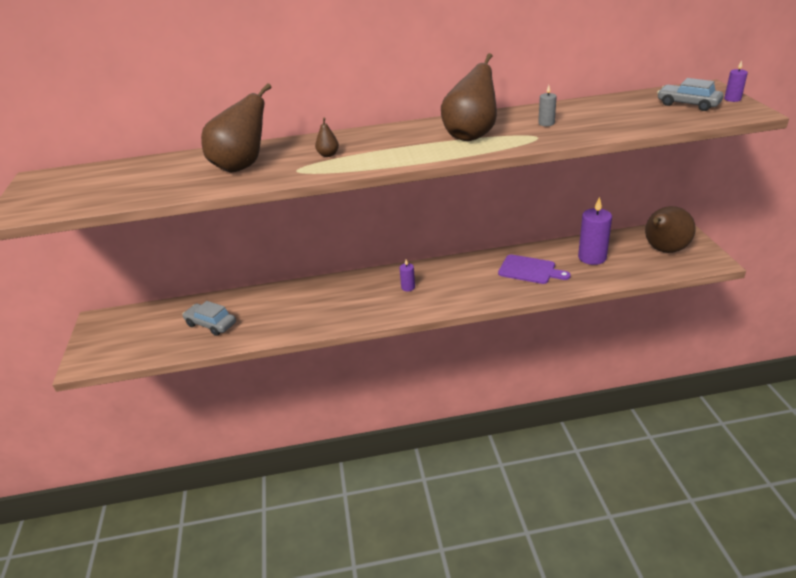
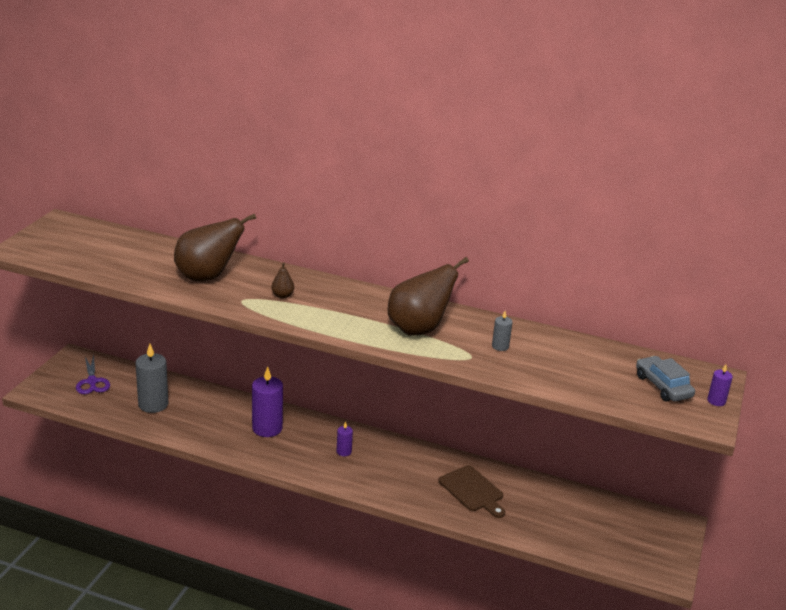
camera: 25 degrees right, 5 degrees down
(134, 331) = (92, 382): none -> purple scissors
(211, 324) = (153, 404): grey car -> grey candle
(529, 270) = (472, 491): purple cutting board -> brown cutting board
(592, 257) = (549, 508): purple candle -> purple candle (267, 428)
(664, 250) = (632, 538): brown pear -> none

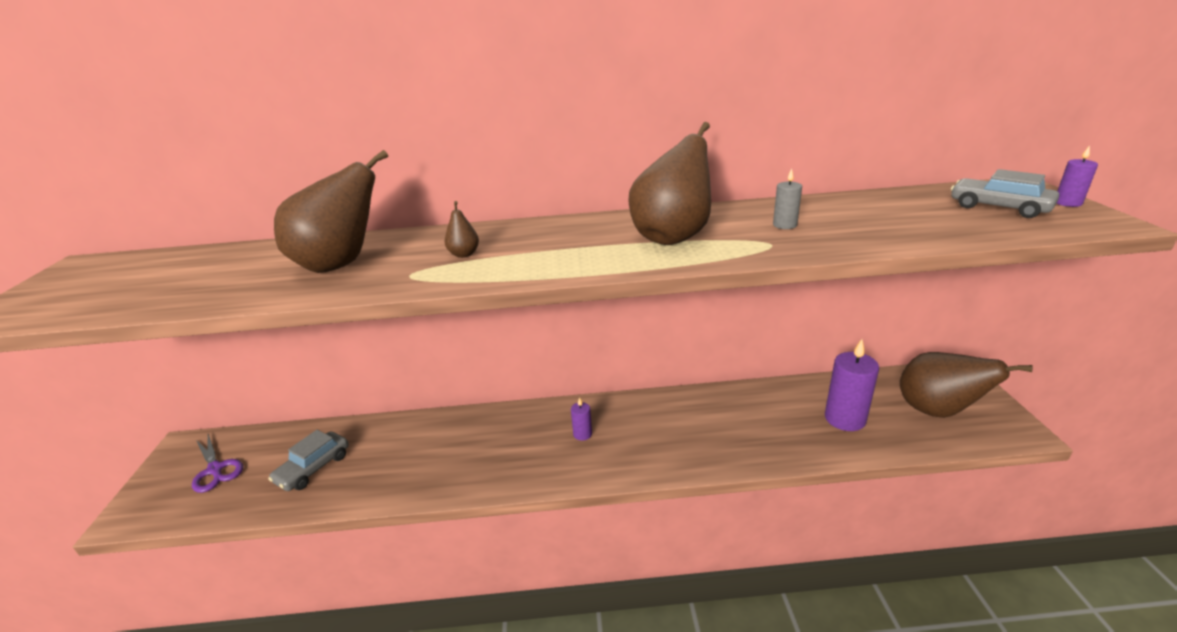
camera: 20 degrees left, 0 degrees up
(153, 404) = (313, 468): grey candle -> grey car
(267, 428) = (476, 442): purple candle -> purple candle (844, 419)
(472, 491) = (751, 422): brown cutting board -> none
(624, 539) = (937, 411): none -> brown pear

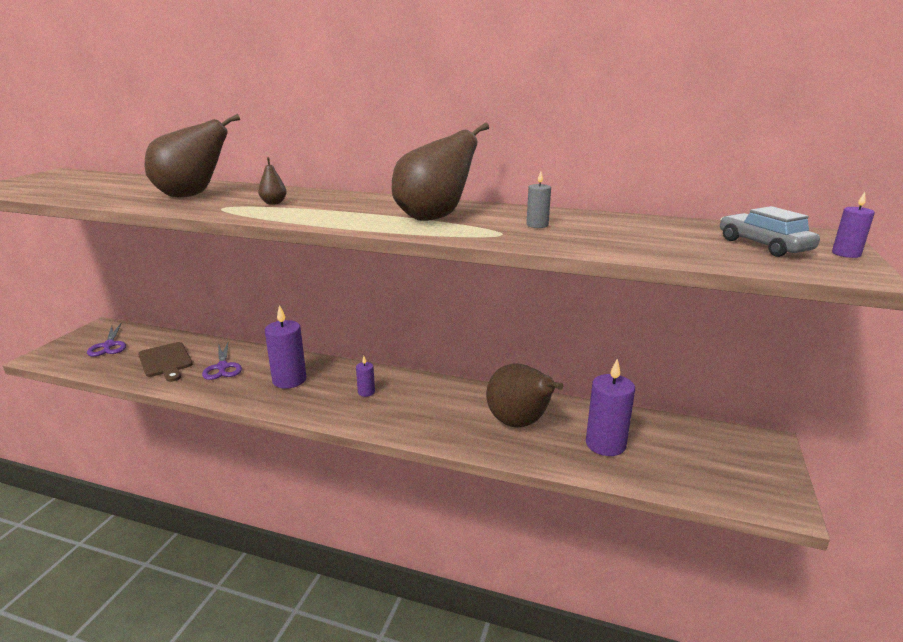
camera: 20 degrees right, 5 degrees down
(313, 468) = (165, 361): grey car -> brown cutting board
(393, 454) = (222, 367): none -> purple scissors
(487, 446) = (289, 380): none -> purple candle
(937, 411) = (708, 465): brown pear -> brown pear (519, 424)

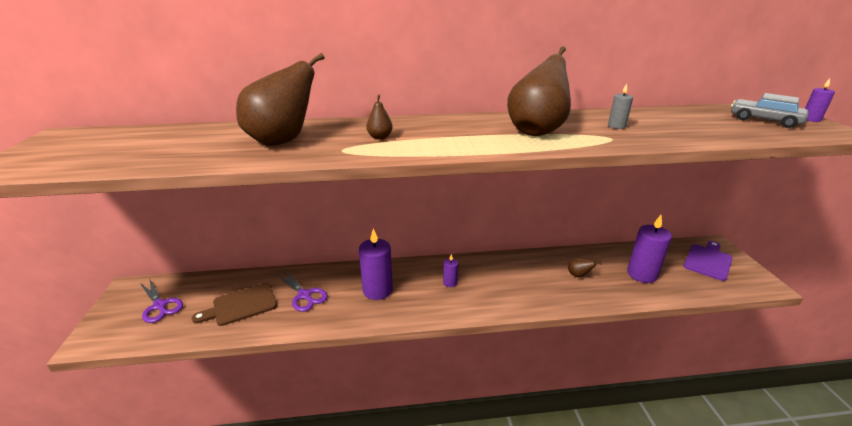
camera: 25 degrees left, 5 degrees up
(165, 361) = (241, 305): brown cutting board -> brown cutting board turned 120 degrees clockwise
(519, 424) = (578, 275): brown pear -> brown pear, size x0.41
(726, 456) = (708, 261): none -> purple cutting board

